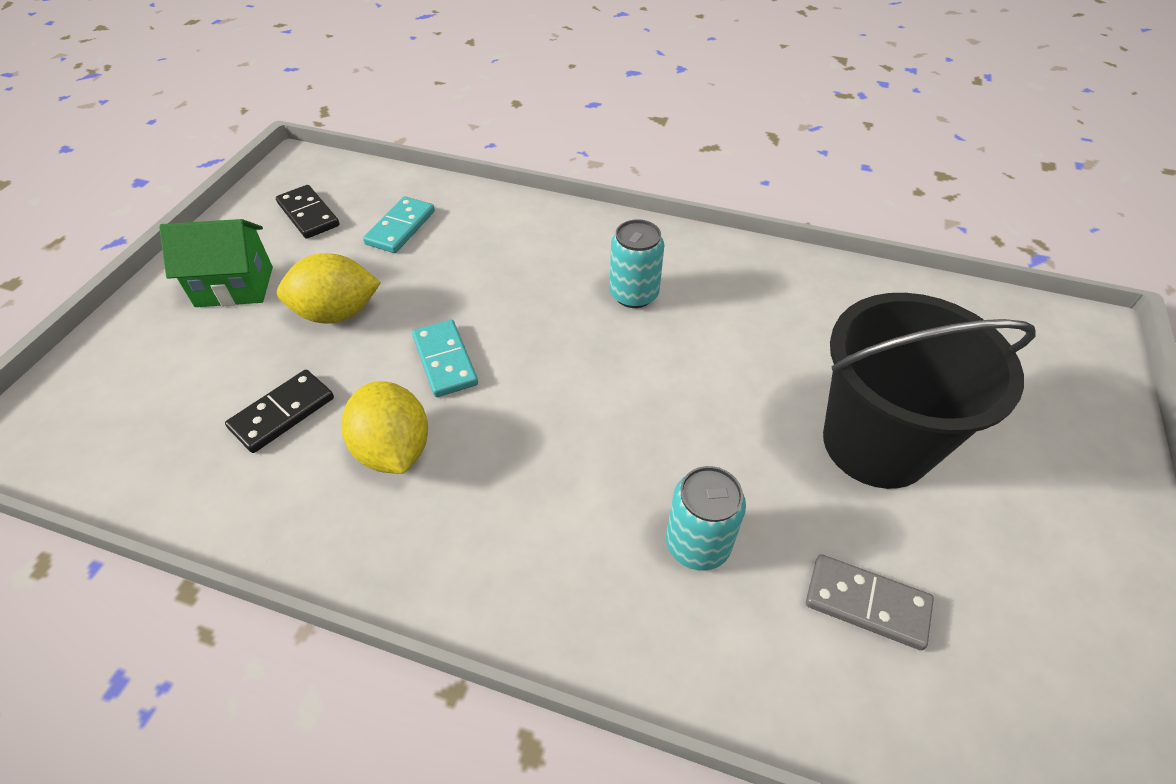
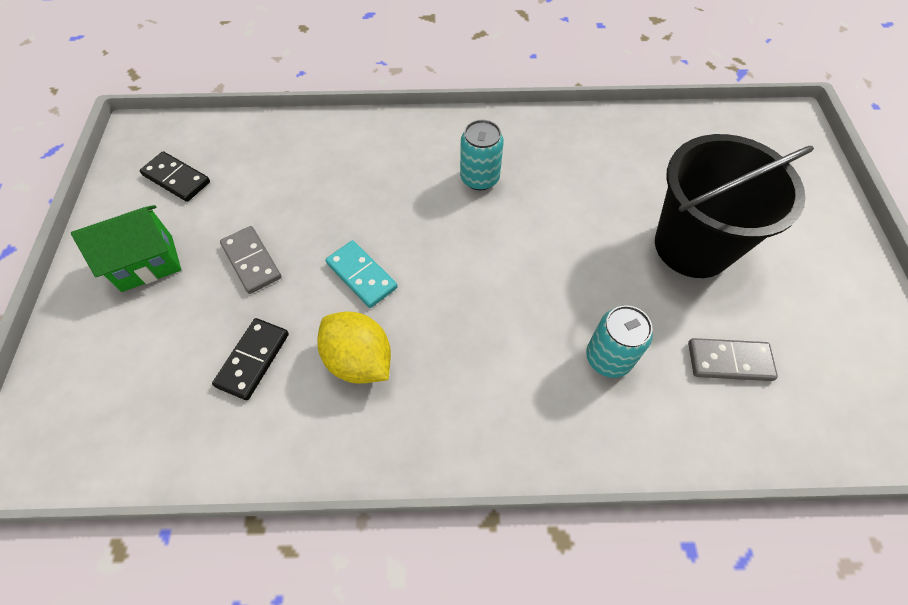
camera: 20 degrees left, 10 degrees up
(337, 313) = (252, 261): yellow lemon -> grey domino
(400, 227) = (264, 170): turquoise domino -> none

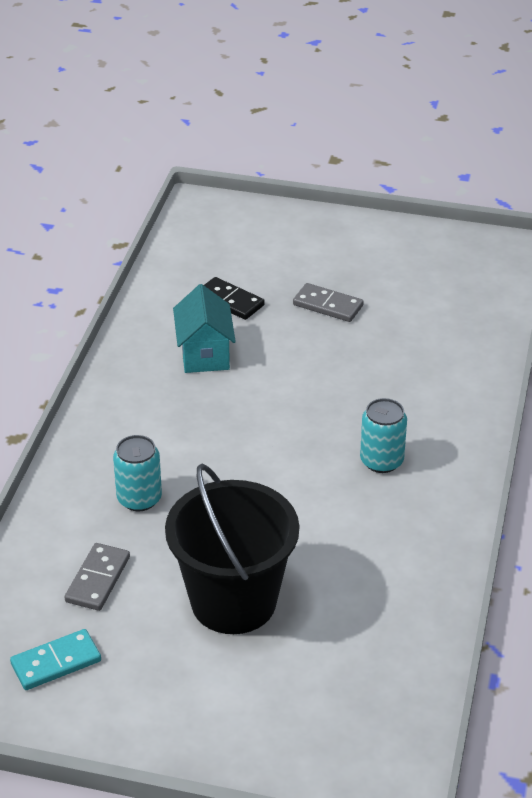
camera: 105 degrees right, 20 degrees down
(147, 263) = (346, 252): green house -> none
(176, 179) = (440, 267): black domino -> none
(252, 261) = (327, 305): grey domino -> grey domino turned 45 degrees clockwise
(359, 360) = (204, 354): yellow lemon -> turquoise house
(362, 275) = (288, 365): turquoise domino -> turquoise domino (56, 662)

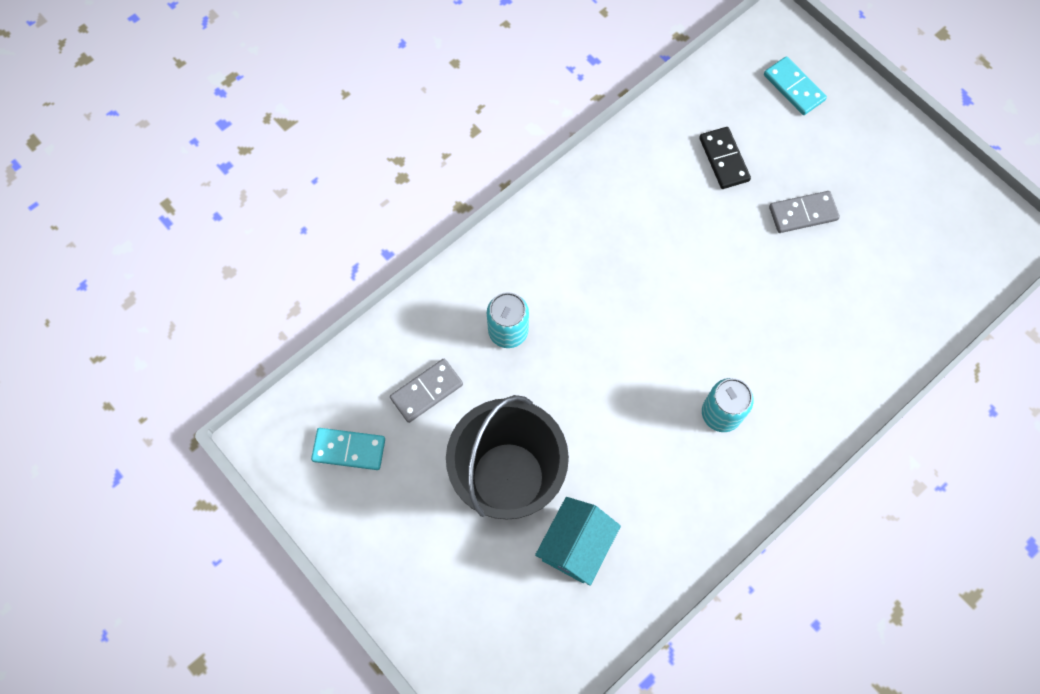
camera: 35 degrees right, 30 degrees up
(204, 354) = (661, 208): turquoise house -> turquoise house (575, 546)
(247, 234) = (794, 87): none -> turquoise domino
(327, 305) = (803, 213): grey domino -> grey domino turned 75 degrees counterclockwise

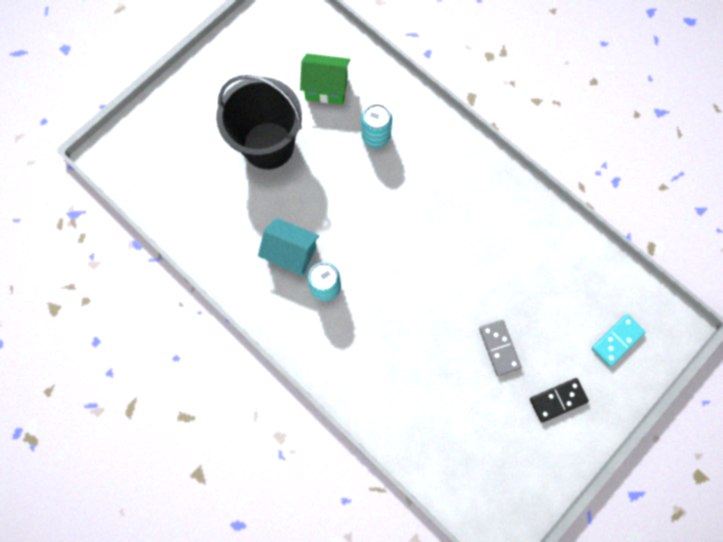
camera: 85 degrees right, 5 degrees up
(349, 450) = (282, 45): turquoise domino -> none
(426, 391) = (326, 88): grey domino -> green house
(575, 546) = (223, 192): turquoise house -> turquoise house (291, 253)
(723, 159) = (539, 284): black domino -> black domino (558, 400)

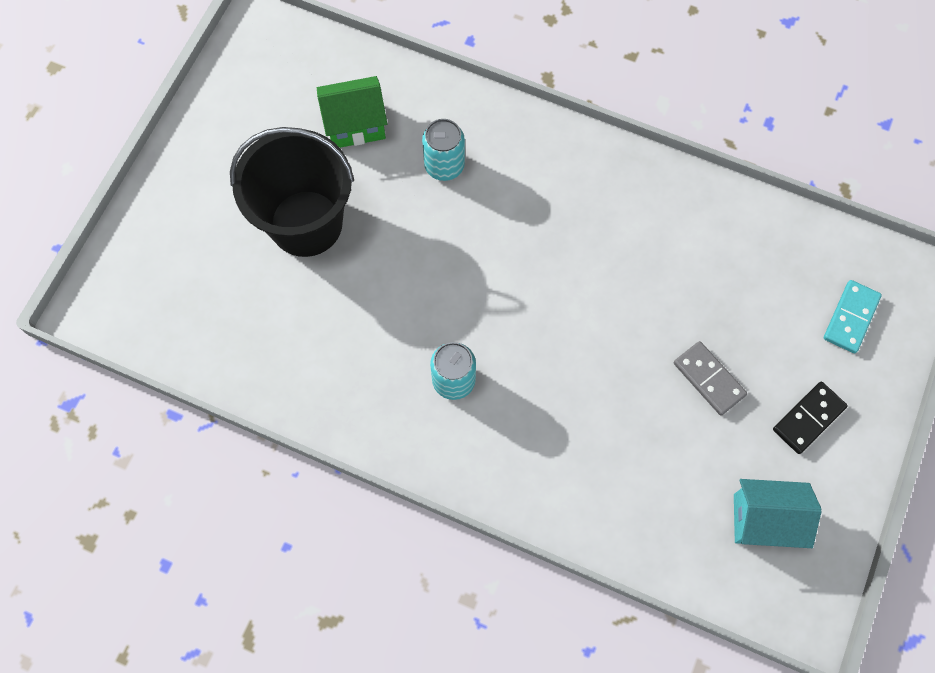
camera: 20 degrees left, 5 degrees down
(291, 253) = (391, 352): turquoise house -> turquoise house (764, 520)

